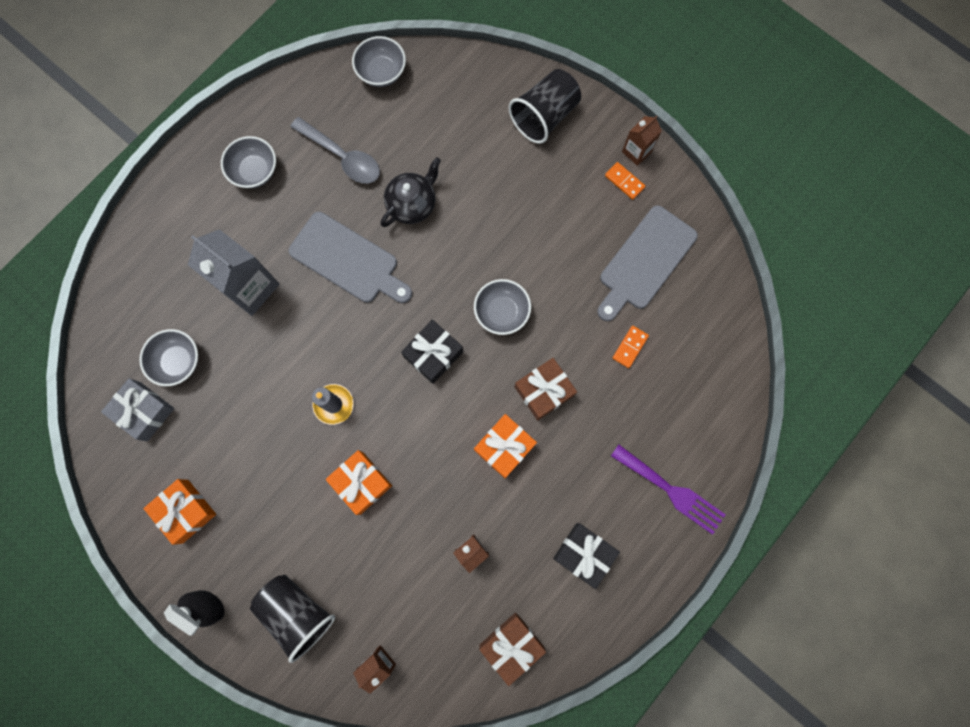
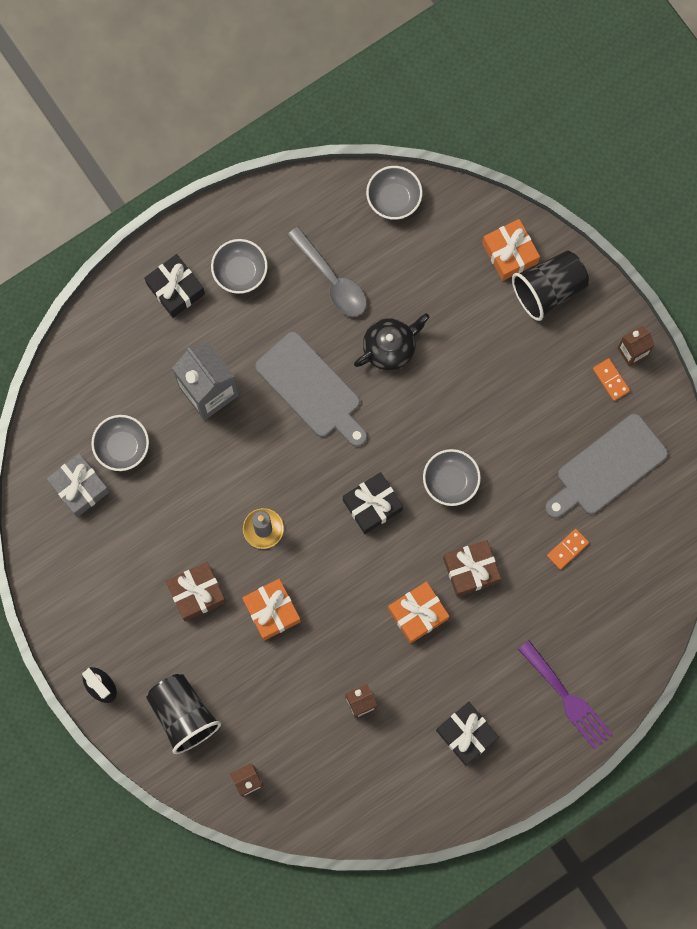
camera: 15 degrees right, 0 degrees up
(185, 511) = (99, 593): orange gift -> orange gift (510, 253)
(197, 202) = (175, 289): none -> black gift
(511, 645) = (375, 799): brown gift -> brown gift (196, 593)

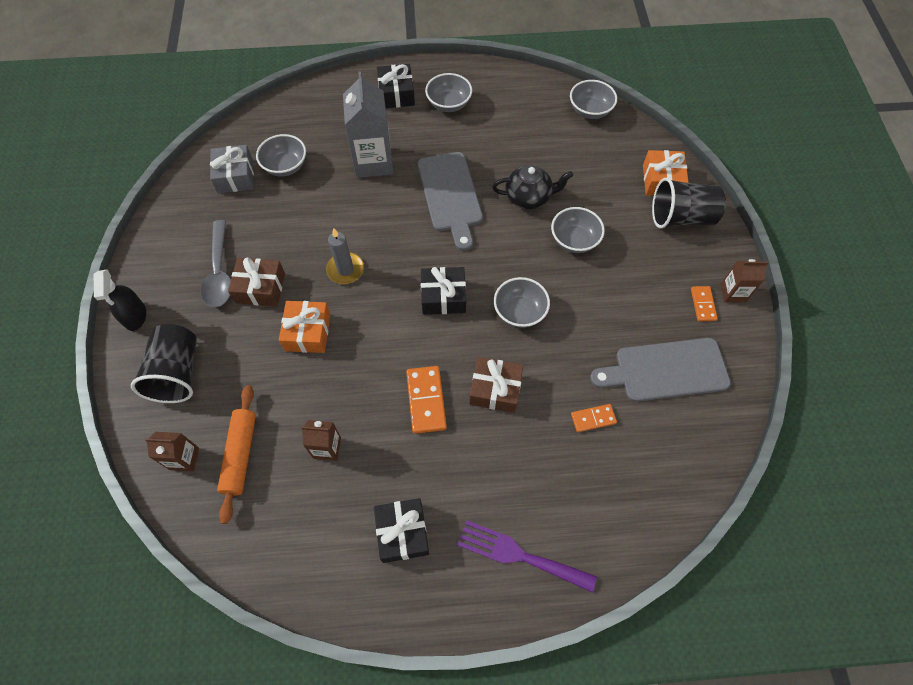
camera: 30 degrees right, 15 degrees down
(292, 750) = (240, 454): none -> orange rolling pin
(332, 279) = (512, 137): grey spoon -> grey spoon (219, 272)
(418, 614) = (426, 400): orange gift -> orange domino
(460, 374) = (574, 240): none -> grey bowl
(567, 698) = (519, 555): purple fork -> purple fork turned 120 degrees clockwise

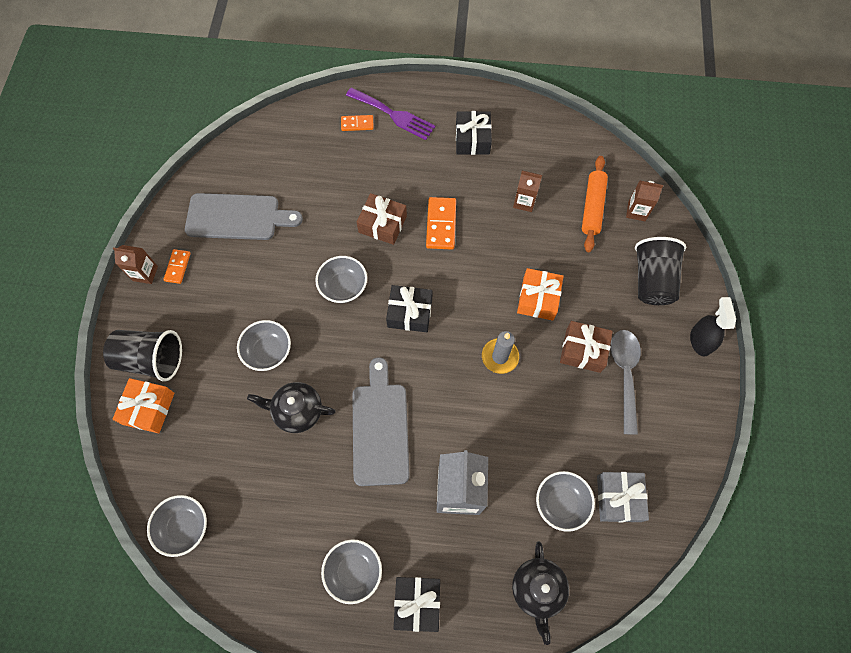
camera: 170 degrees left, 5 degrees up
(305, 113) = (537, 589): none -> black teapot
(593, 419) = (311, 190): orange domino -> orange domino (357, 124)

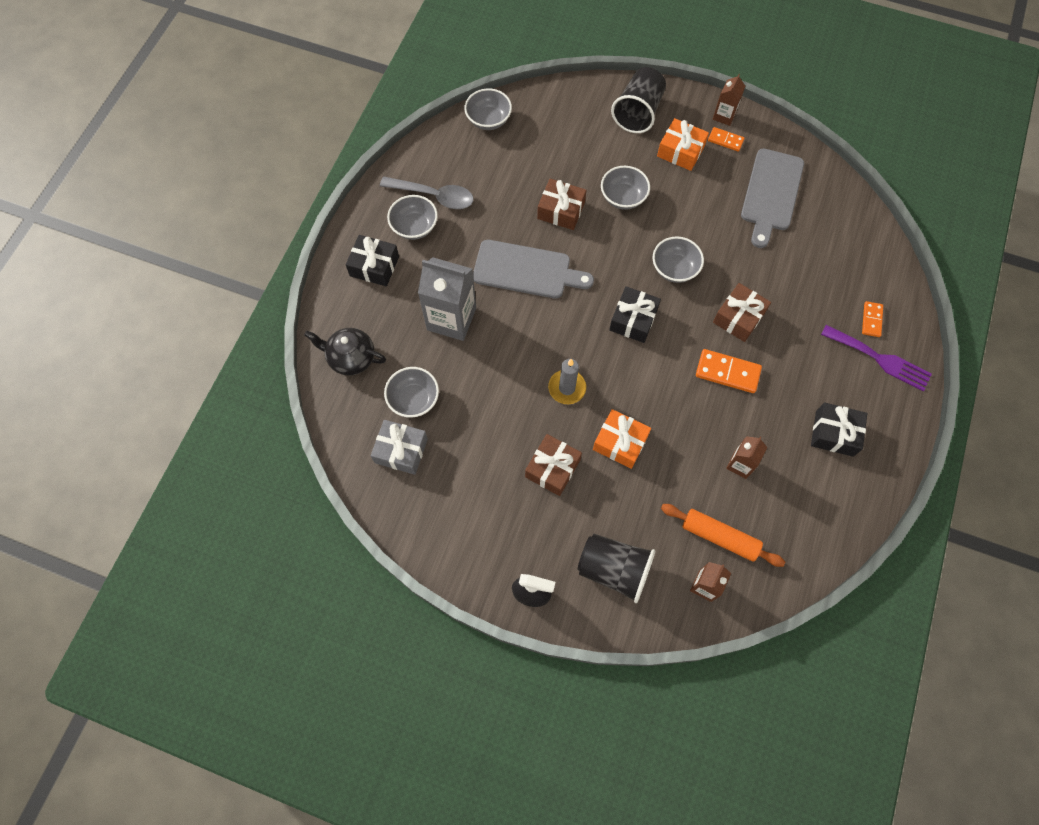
camera: 105 degrees right, 0 degrees up
(149, 408) = (594, 106): orange gift -> orange gift (680, 151)
(297, 411) = (561, 210): black teapot -> brown gift
(393, 115) = (880, 359): purple fork -> purple fork turned 105 degrees counterclockwise
(625, 375) = (516, 500): grey spoon -> grey spoon (434, 196)

